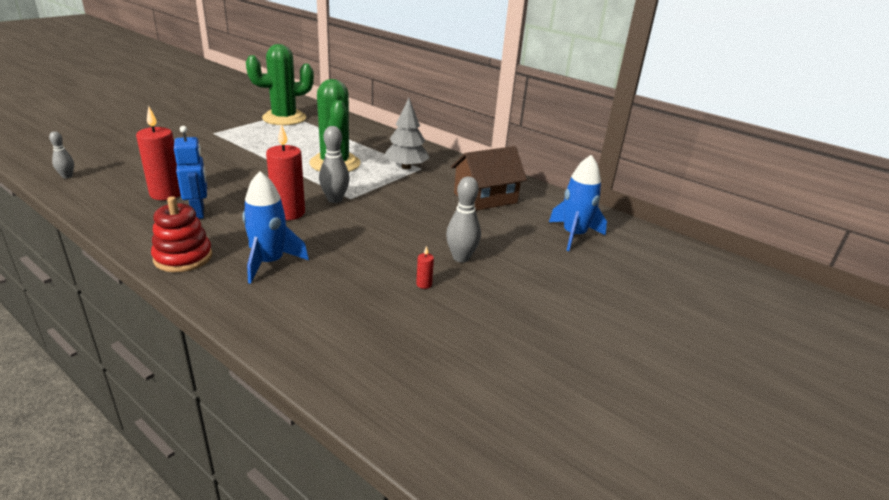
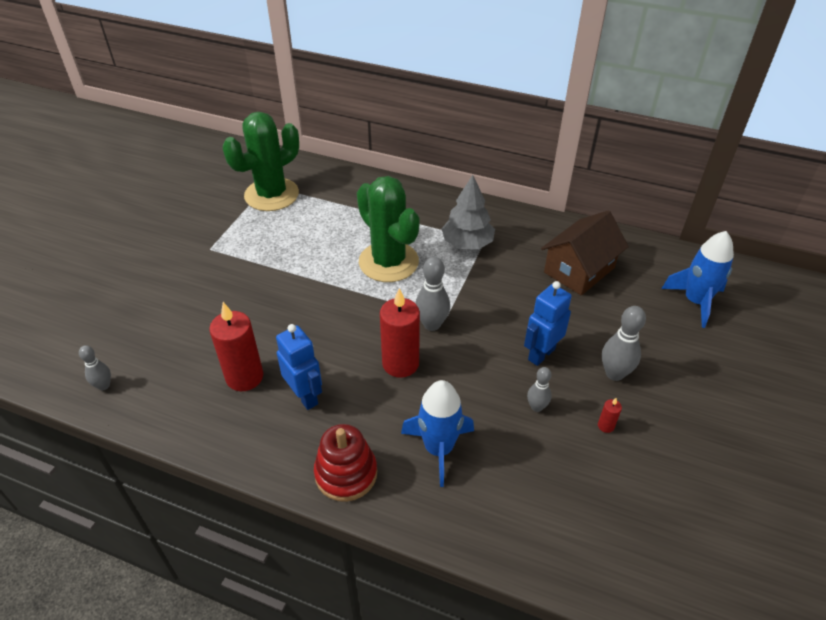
camera: 15 degrees left, 15 degrees up
(374, 260) = (536, 407): none -> grey bowling pin
(407, 233) = (541, 354): none -> blue robot

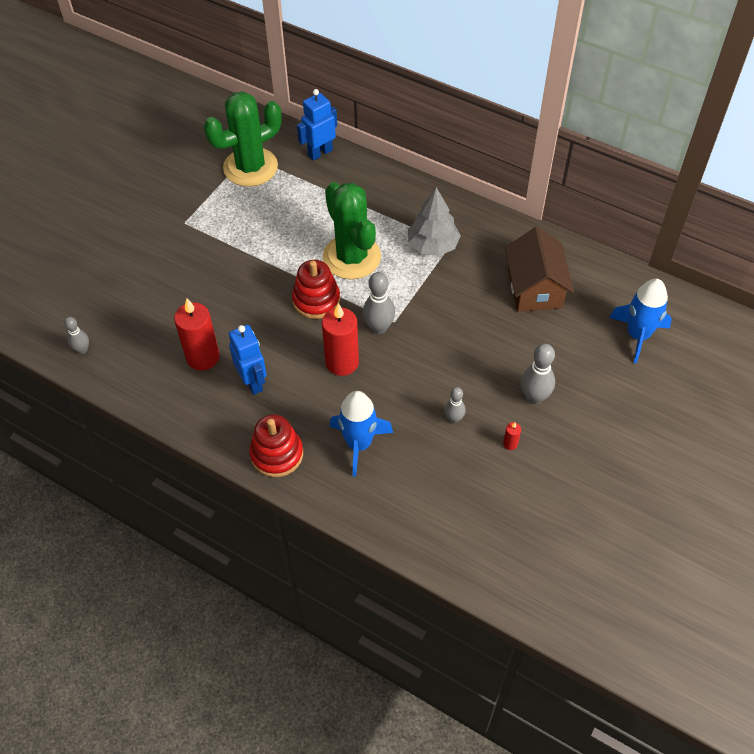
camera: 10 degrees right, 10 degrees up
(360, 305) = (316, 300): none -> red stacking toy
(541, 354) = (472, 369): blue robot -> blue robot (320, 152)
(579, 270) = (535, 288): brown house -> brown house turned 60 degrees counterclockwise

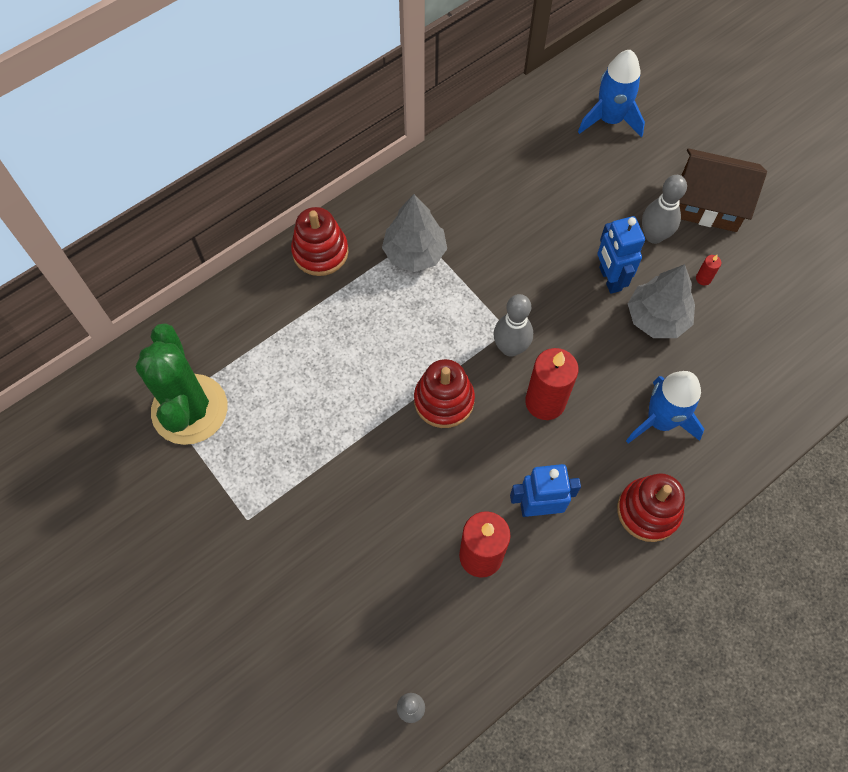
camera: 70 degrees left, 10 degrees up
(320, 152) = (207, 321): blue robot -> blue robot (609, 279)
(352, 257) = (395, 341): green cactus -> none
(405, 192) = (320, 252): none -> red stacking toy
(454, 419) = (657, 318): grey bowling pin -> grey tree
(535, 288) = (515, 181): brown house -> brown house (708, 204)

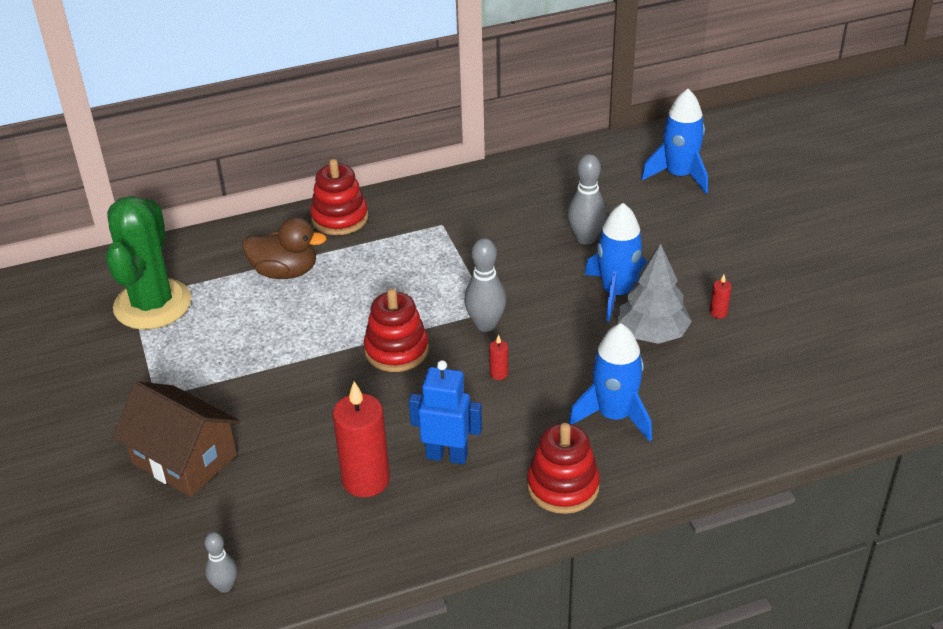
camera: 20 degrees right, 25 degrees down
(299, 334) = (285, 272): none -> brown duck
(414, 253) = (429, 236): grey tree -> none
(545, 402) = (499, 374): red candle -> red candle, size x0.42
(609, 279) = (617, 293): blue robot -> blue rocket
(654, 236) = (681, 270): grey bowling pin -> grey bowling pin (585, 238)
(708, 204) = (752, 256): brown house -> brown house (184, 459)

